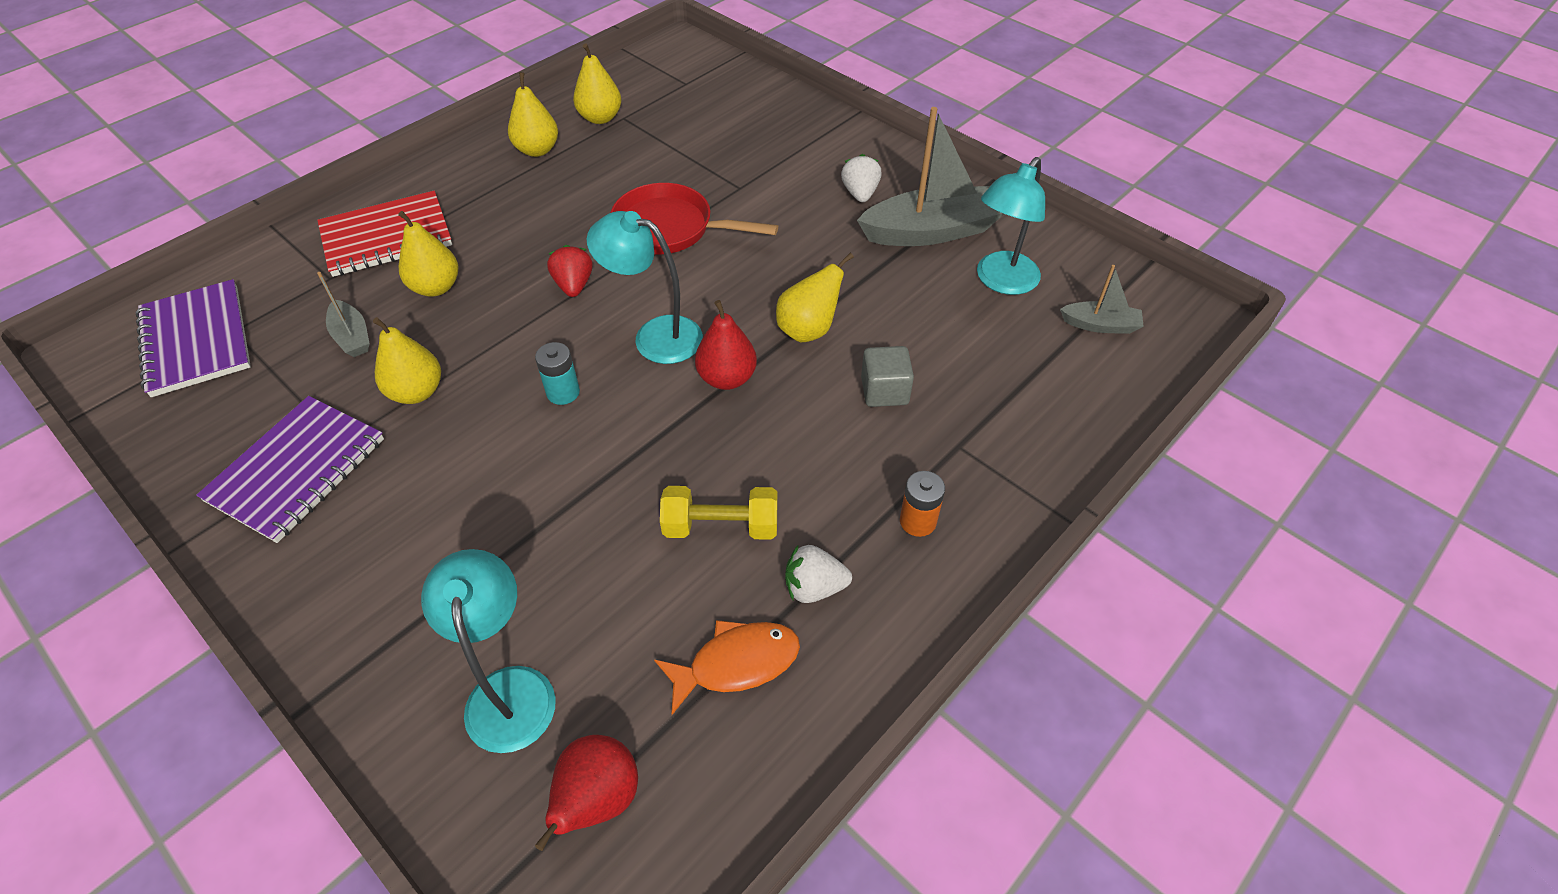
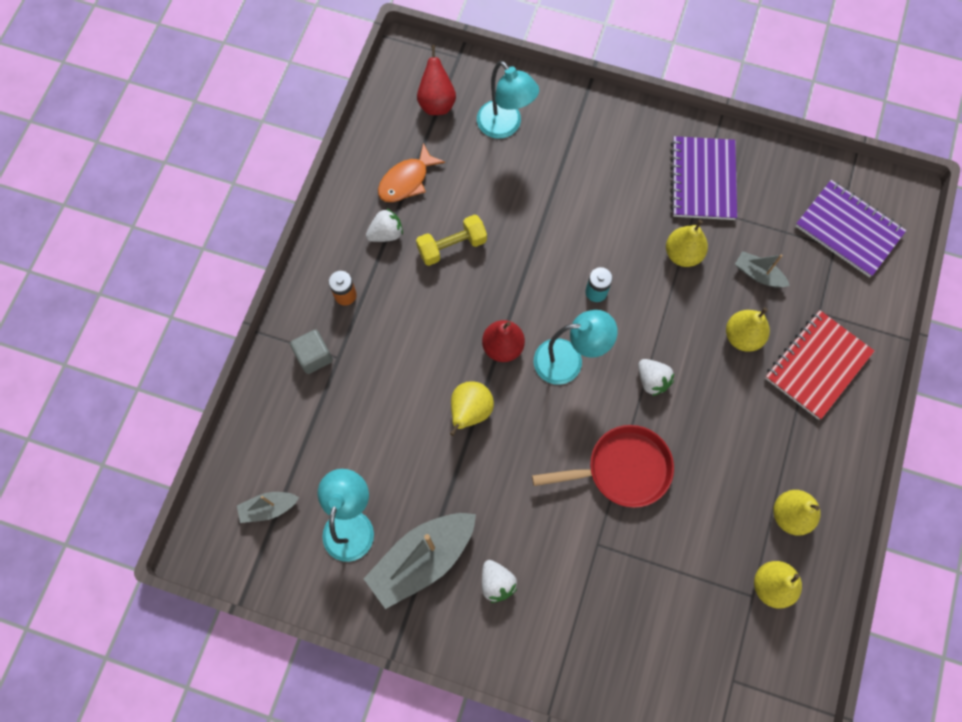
camera: 155 degrees right, 20 degrees up
(574, 285) = (652, 380): red strawberry -> white strawberry
(884, 391) = (398, 380): grey cube -> grey cube (314, 356)

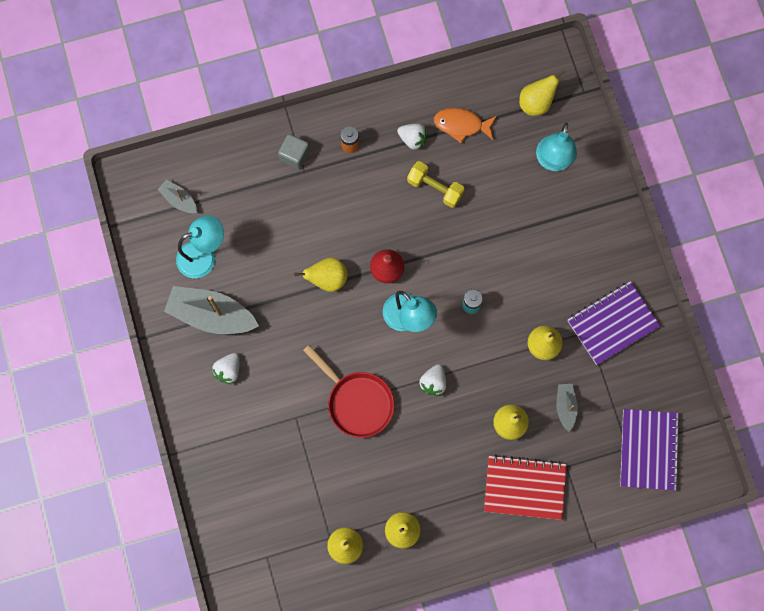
camera: 55 degrees right, 5 degrees up
(437, 103) = (536, 103): red pear -> yellow pear

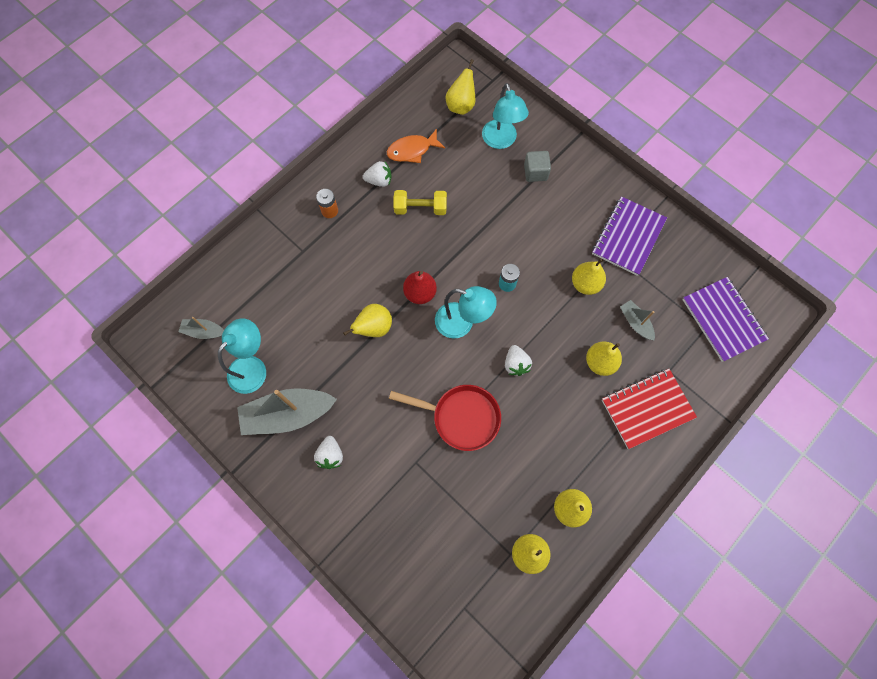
camera: 30 degrees left, 5 degrees down
(294, 155) = (287, 243): grey cube -> grey cube (535, 172)

